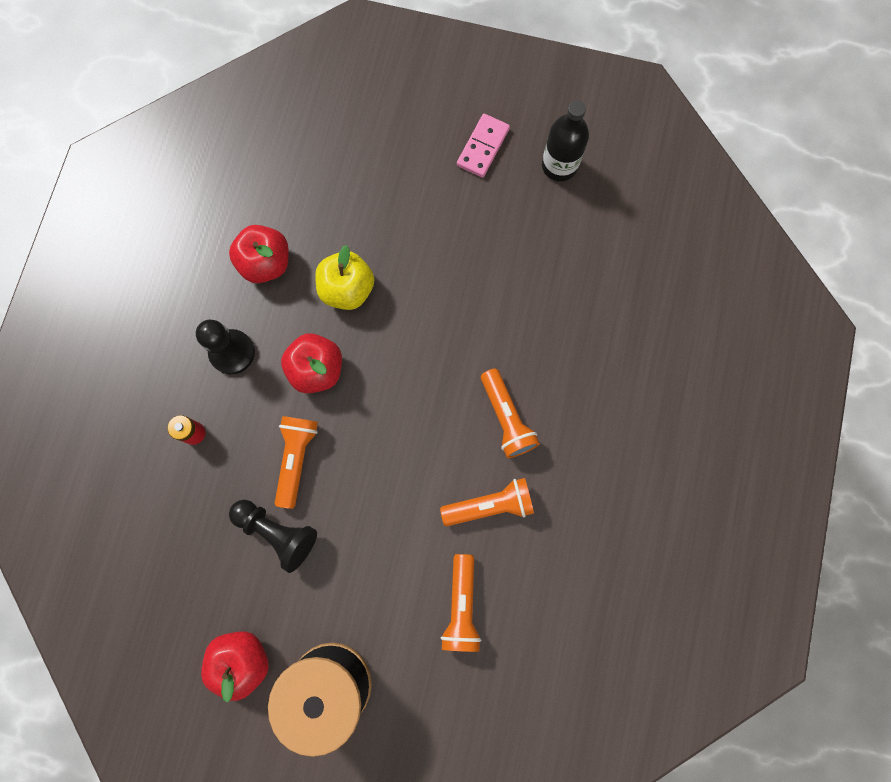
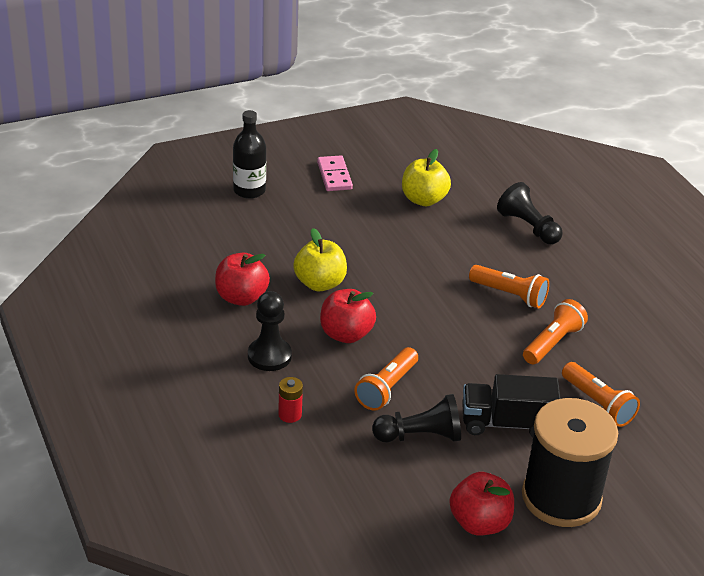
camera: 40 degrees left, 40 degrees down
(296, 458) = (387, 388): orange flashlight -> orange flashlight turned 120 degrees counterclockwise
(361, 570) = (506, 423): none -> black truck
(540, 235) = (423, 200): none -> yellow apple
(559, 165) = (396, 163): black bottle -> black bottle (249, 190)
(609, 339) = (528, 227): none -> black pawn

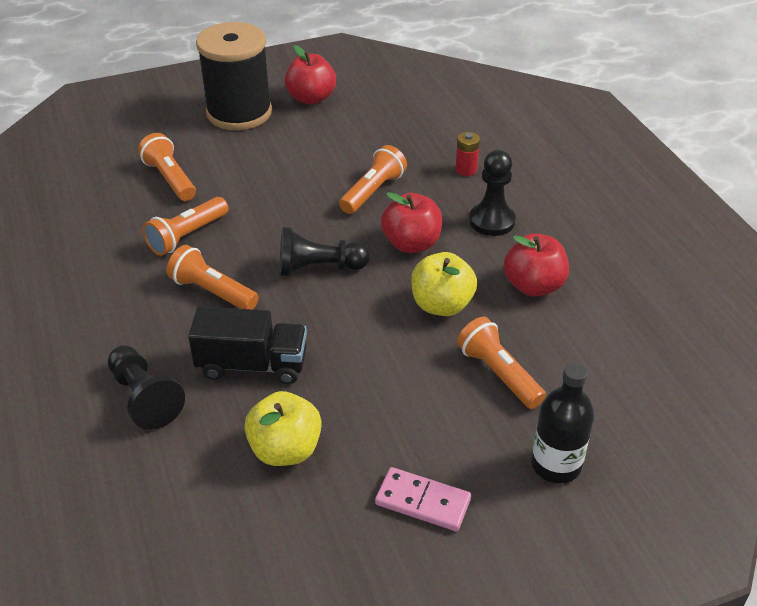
camera: 175 degrees left, 5 degrees up
(279, 238) = (498, 374): none -> orange flashlight
(334, 176) = (422, 502): pink domino -> pink domino turned 60 degrees counterclockwise
(420, 436) = (347, 154): black pawn -> black pawn (319, 268)
(506, 423) = (265, 163): black truck -> black truck (252, 365)

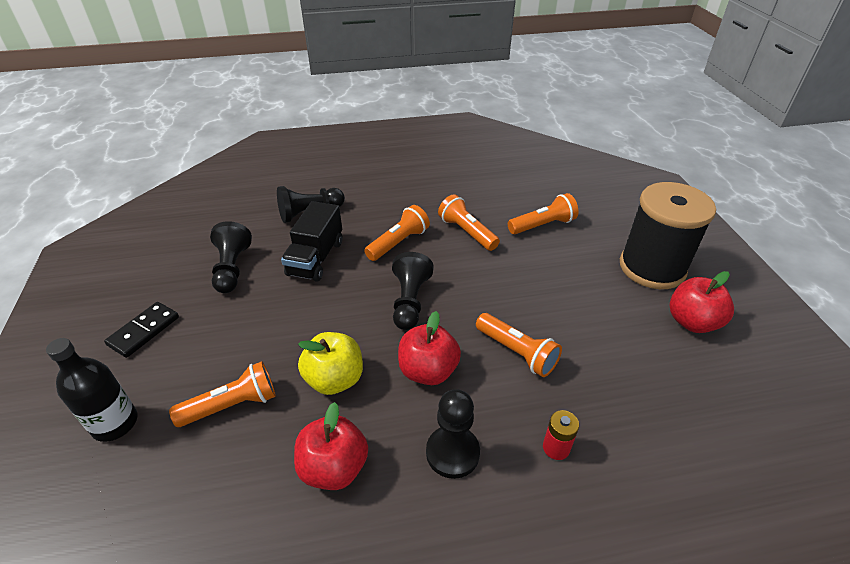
camera: 100 degrees right, 0 degrees up
(285, 450) = (232, 268): yellow apple -> black pawn
(422, 502) = (144, 331): pink domino -> black domino

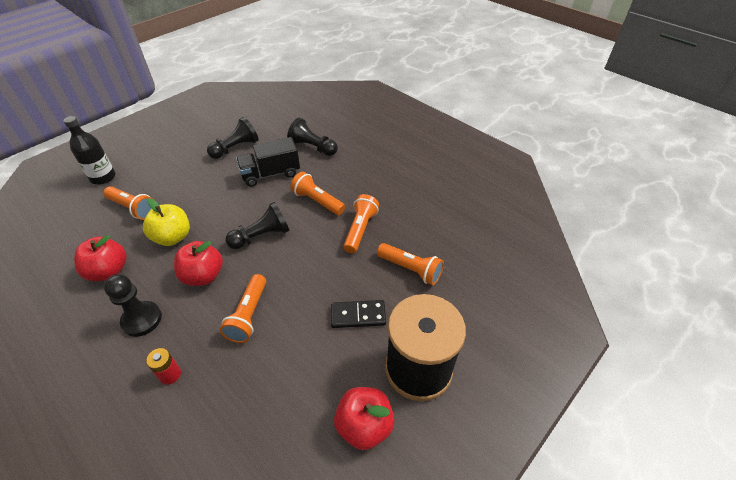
camera: 55 degrees right, 5 degrees up
(144, 331) = (167, 148): black domino -> black domino (358, 315)
(398, 243) = (317, 201): orange flashlight -> orange flashlight turned 150 degrees counterclockwise

